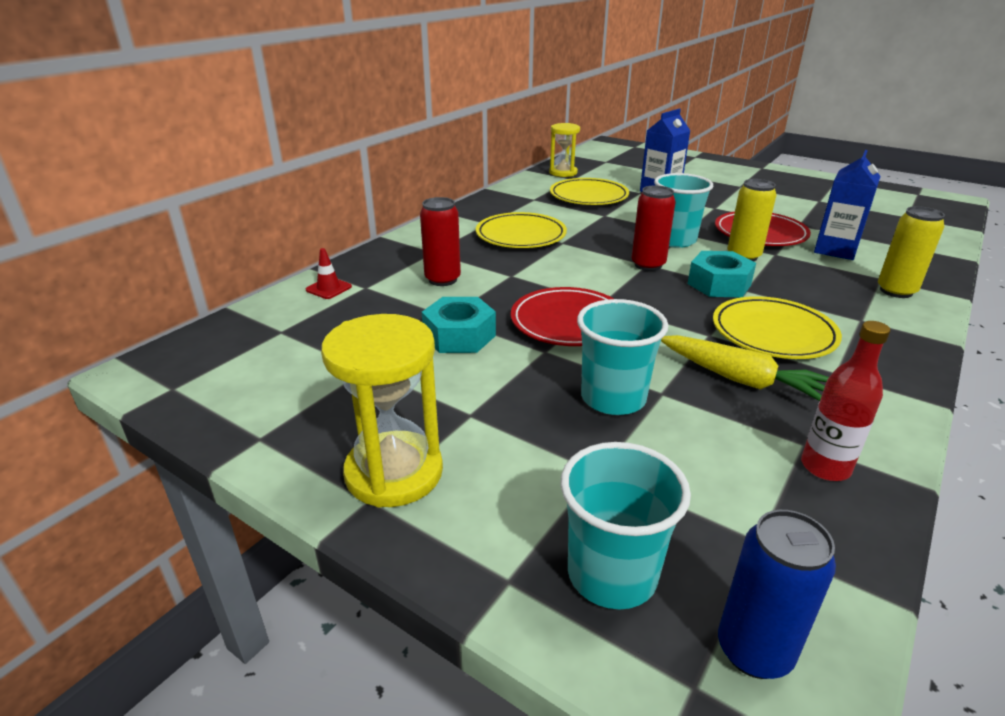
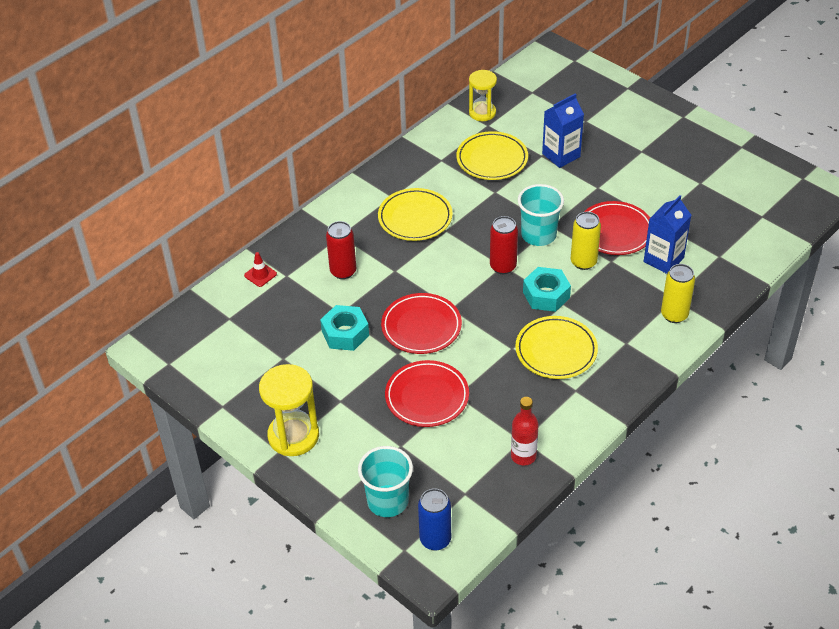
camera: 10 degrees right, 15 degrees up
(613, 398) = (427, 397): turquoise cup -> red plate
(741, 380) = (512, 390): yellow carrot -> none

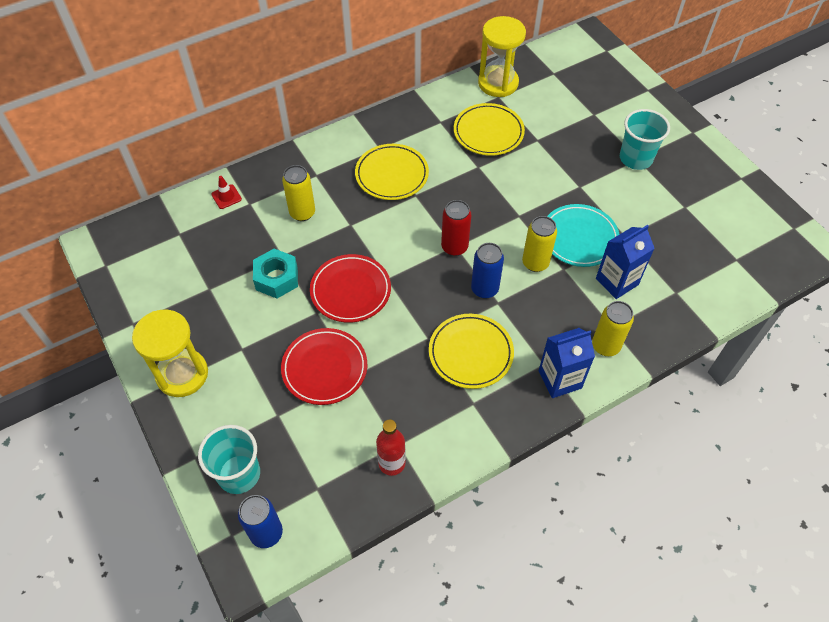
camera: 15 degrees right, 10 degrees up
(343, 271) = (302, 213): red can -> yellow can
(482, 113) = (498, 83): yellow hourglass -> yellow hourglass, size x1.52
(538, 235) = (502, 222): turquoise cup -> turquoise cup (636, 158)
(546, 295) = (484, 289): turquoise nut -> blue can
(561, 155) = (556, 144): blue carton -> blue carton (560, 379)
(615, 231) = (579, 238): red plate -> turquoise plate

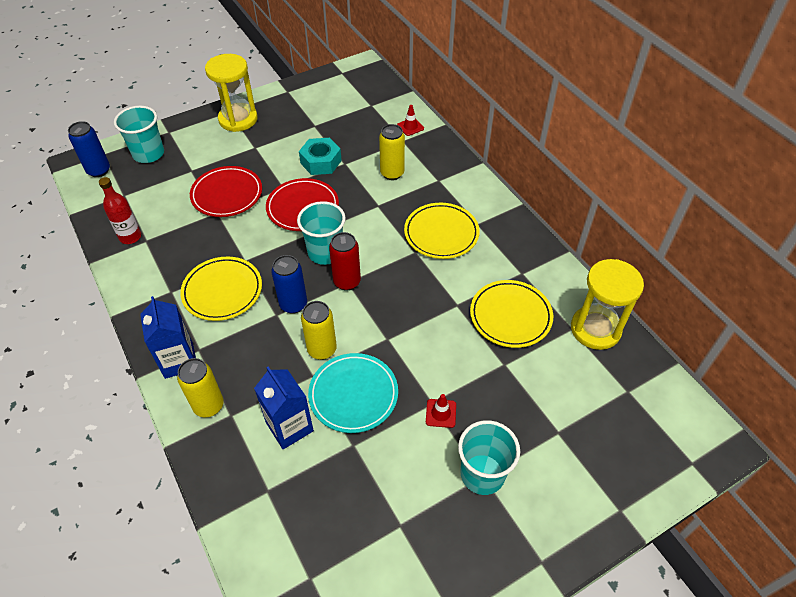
camera: 90 degrees right, 5 degrees down
(416, 266) = (325, 252): none -> turquoise cup
(588, 181) = (441, 413): none -> red traffic cone

